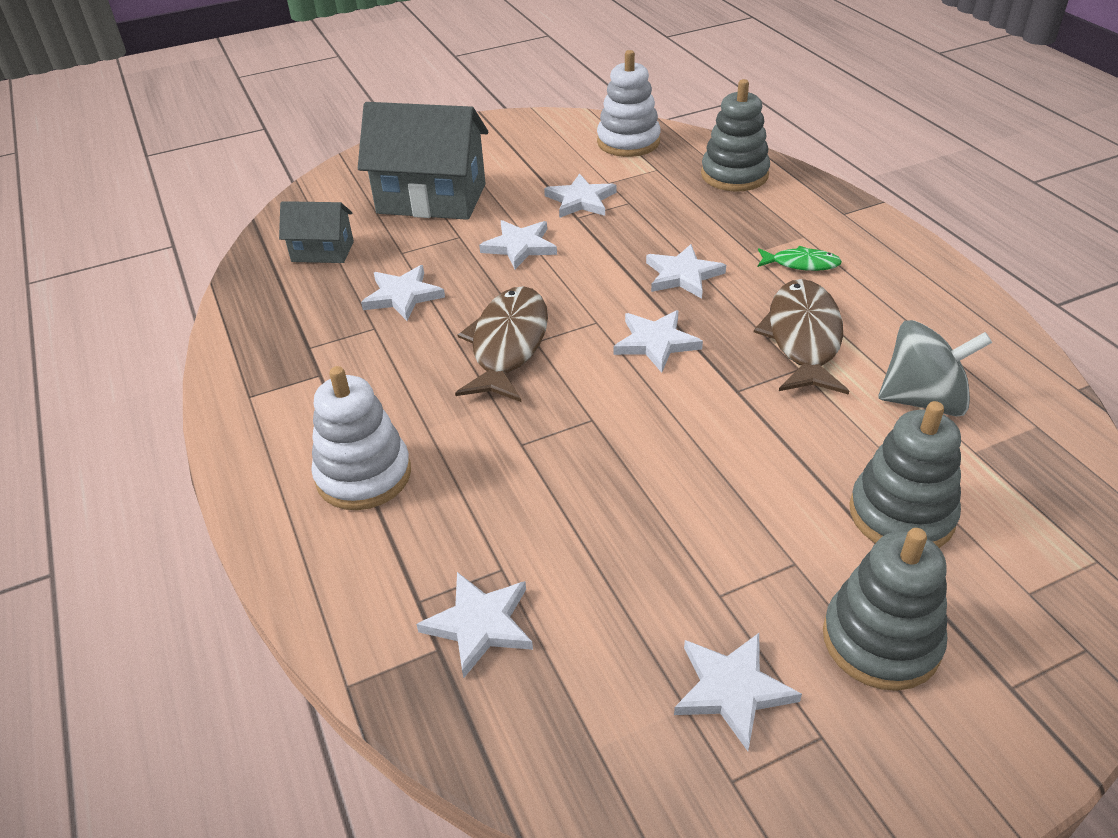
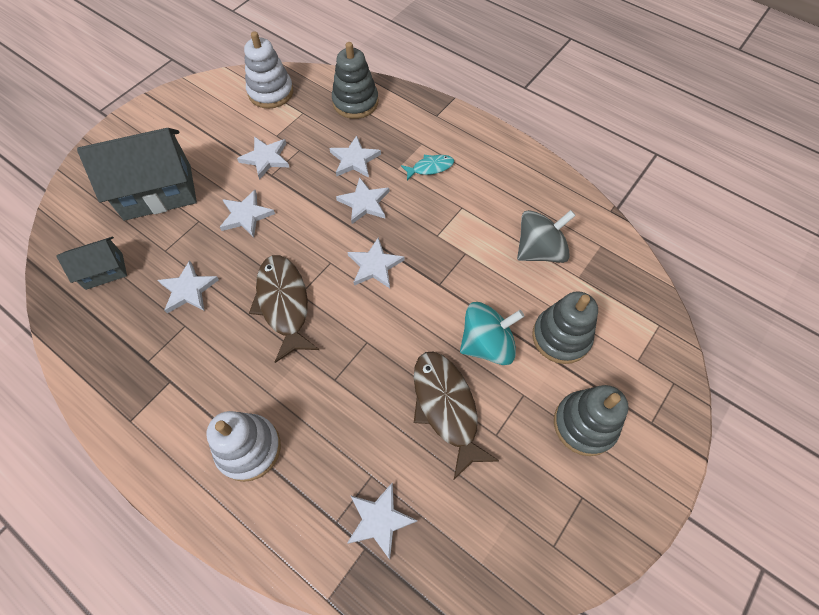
camera: 30 degrees left, 20 degrees up
(732, 690) = (529, 492): white star -> white star (354, 160)
(770, 481) = (487, 344): none -> turquoise spinning top
(801, 264) = (430, 168): green fish -> turquoise fish
(803, 338) = (457, 228): brown fish -> brown fish (446, 407)

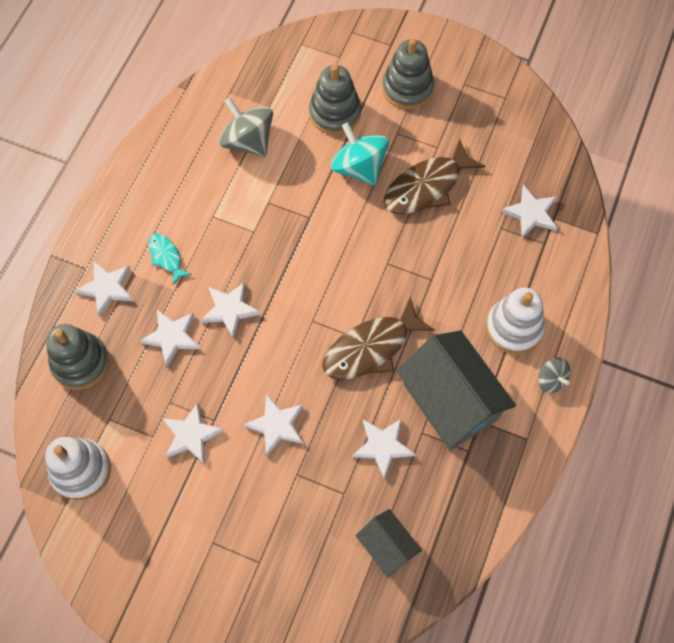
camera: 105 degrees left, 5 degrees up
(158, 192) = (269, 539): grey house -> grey house (450, 402)
(175, 468) = (551, 380): none -> grey spinning top
(375, 265) = (304, 278): white star -> white star (107, 288)

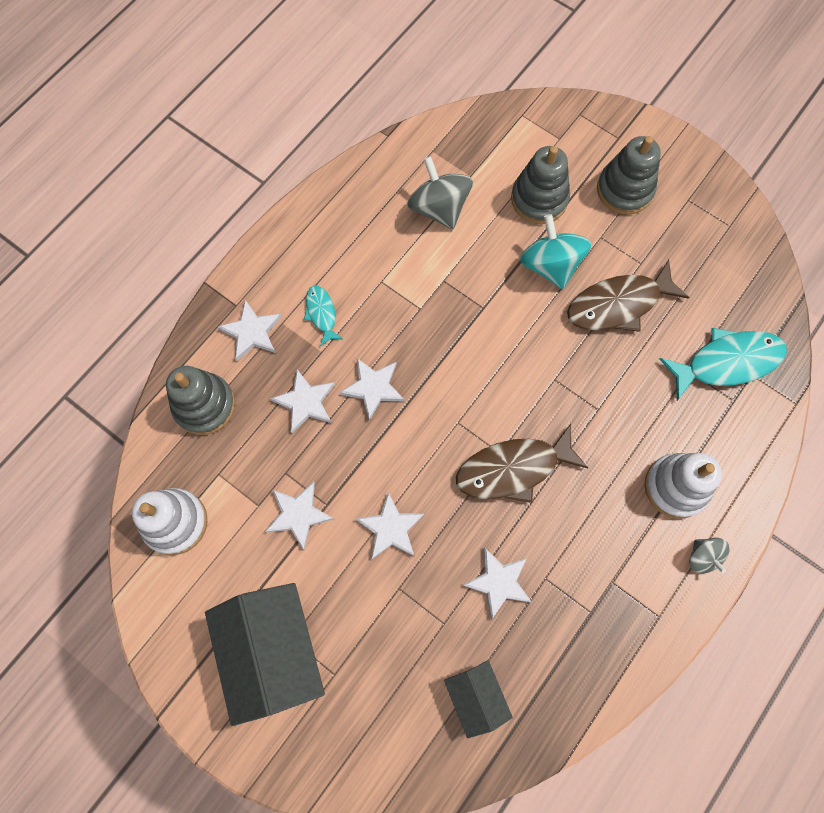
camera: 15 degrees right, 5 degrees up
(450, 402) = (584, 552): grey house -> grey house (273, 651)
(531, 213) = (727, 362): white star -> turquoise fish

